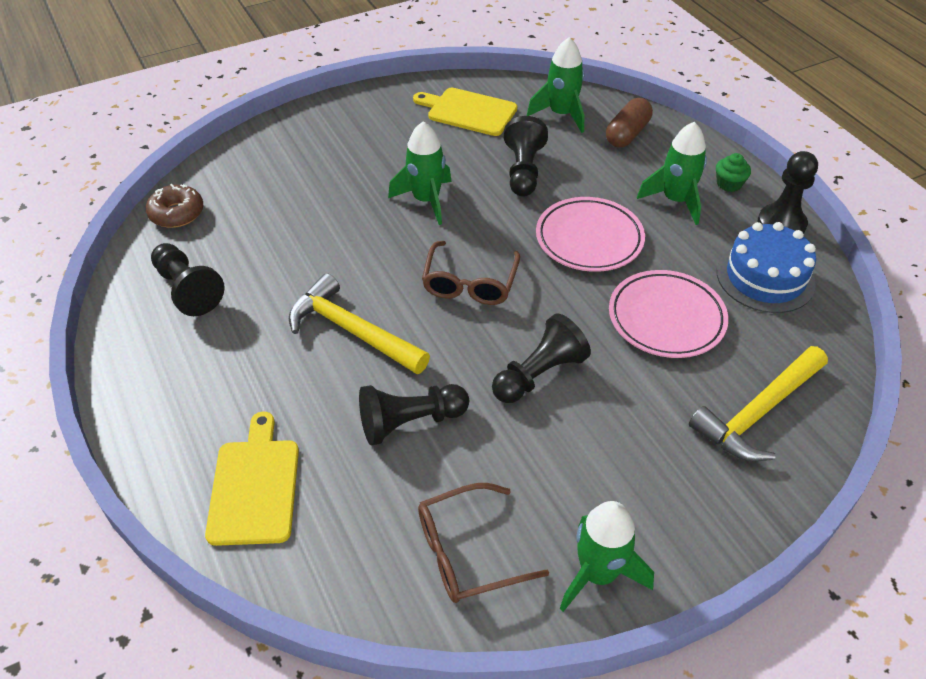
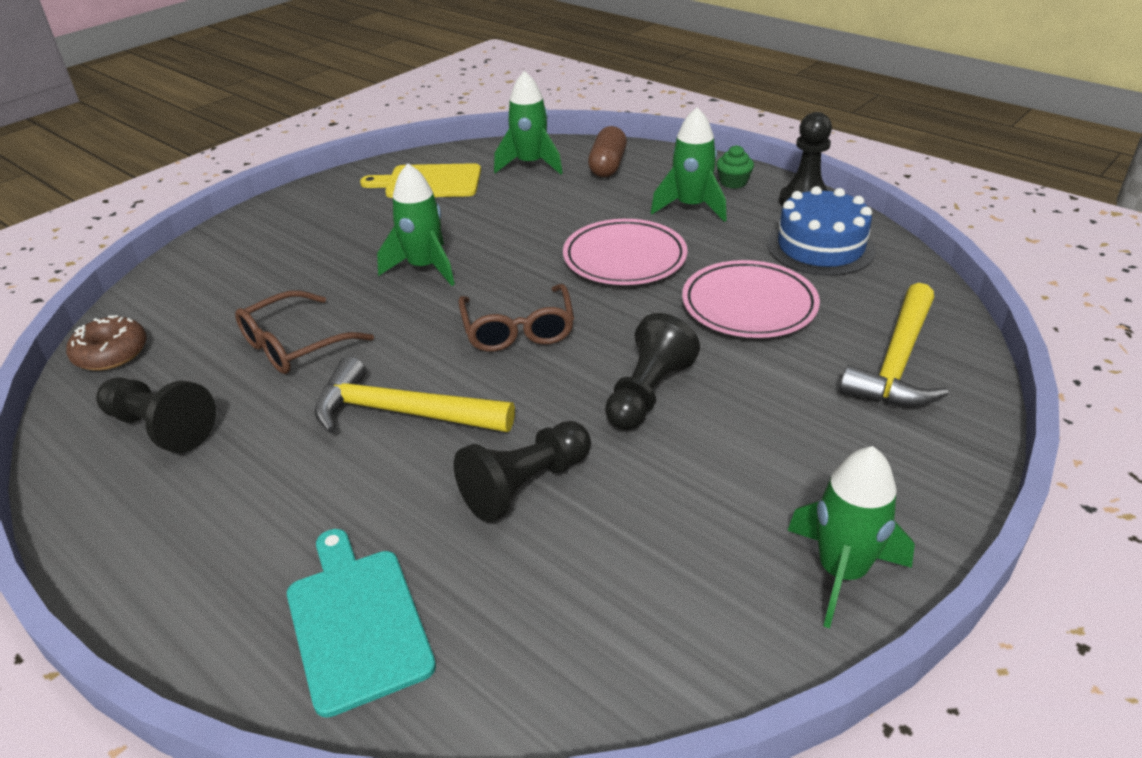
camera: 20 degrees left, 10 degrees down
(255, 486) = (357, 622): yellow cutting board -> turquoise cutting board
(468, 552) = (677, 603): brown glasses -> brown glasses (294, 345)
(523, 171) = (518, 218): black pawn -> none

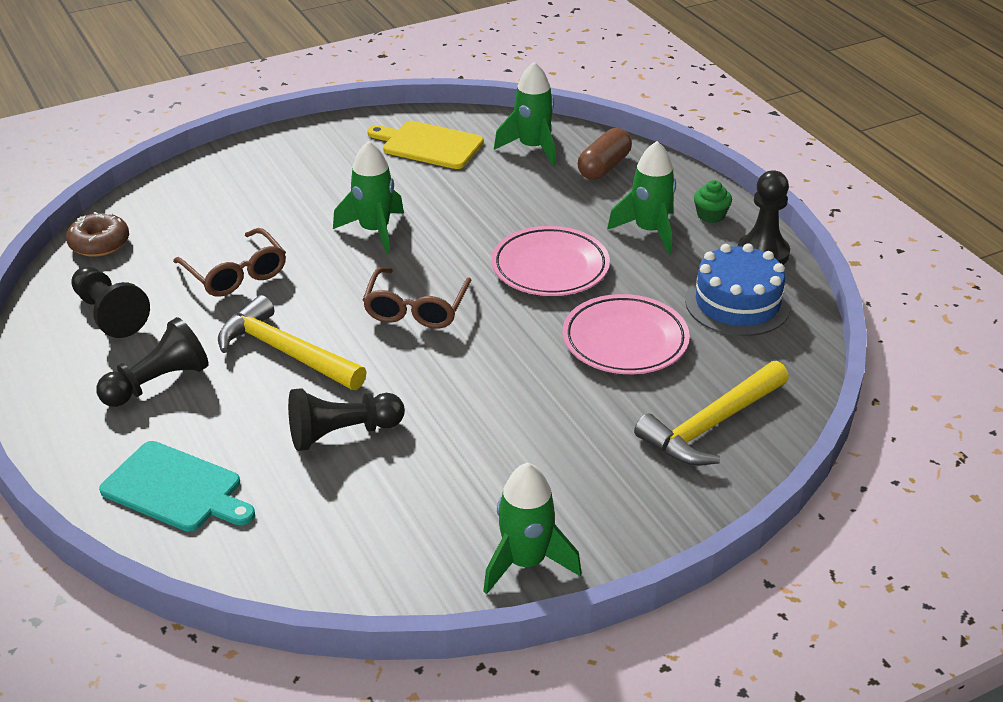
camera: 20 degrees right, 0 degrees up
(294, 345) = (235, 274): brown glasses -> brown glasses turned 105 degrees counterclockwise
(357, 622) = (176, 489): turquoise cutting board -> turquoise cutting board turned 120 degrees clockwise
(648, 393) = (482, 391): black pawn -> black pawn (157, 383)

